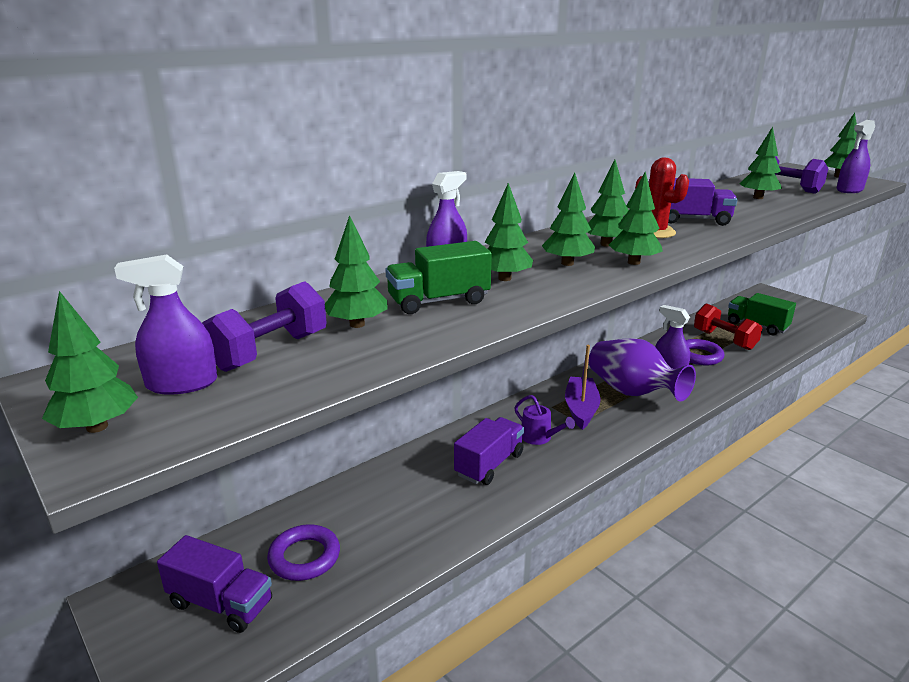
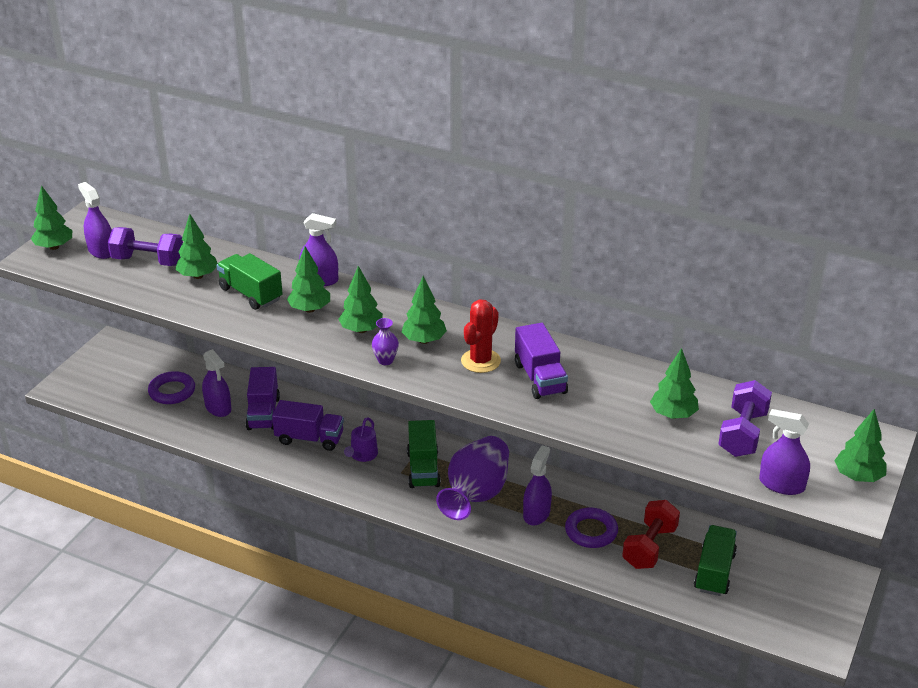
camera: 65 degrees right, 10 degrees up
(221, 603) = (123, 377): purple truck -> purple truck (263, 413)
(377, 521) = (218, 408): none -> purple spray bottle
(581, 409) = (423, 469): purple boat -> green truck
(633, 262) = (385, 360): green tree -> purple vase

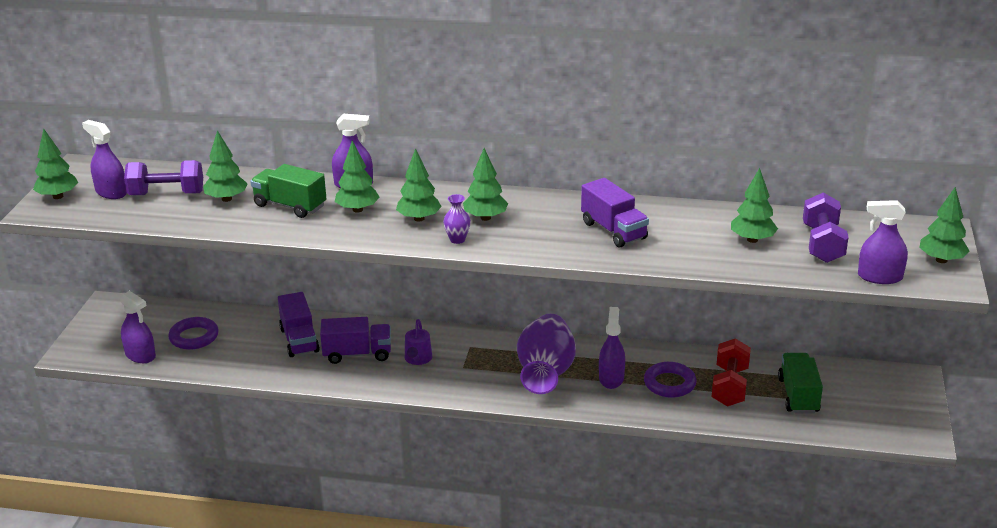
camera: 15 degrees left, 5 degrees down
(218, 408) = (250, 343): purple spray bottle -> purple spray bottle (140, 355)
(423, 469) = (483, 360): green truck -> none
(480, 361) = (549, 226): red cactus -> none

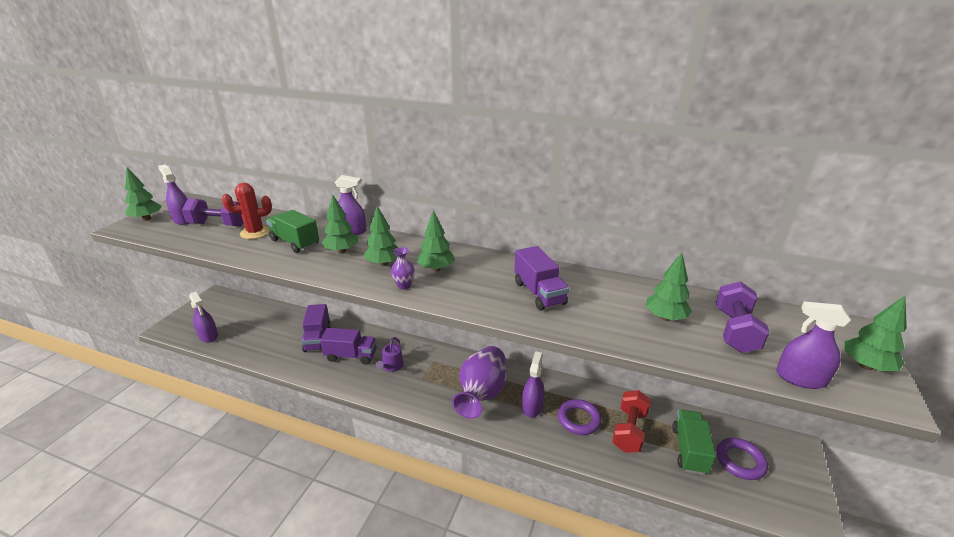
camera: 10 degrees right, 0 degrees up
(194, 337) = (251, 326): purple ring -> purple ring (740, 461)
(226, 199) = (255, 232): green tree -> red cactus

